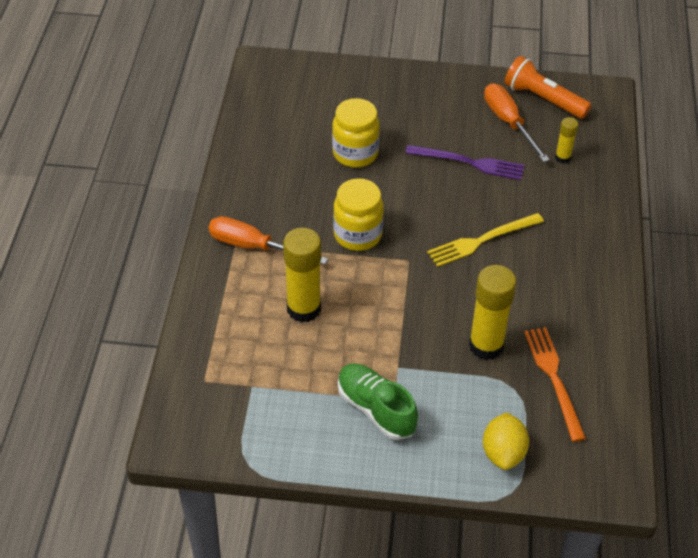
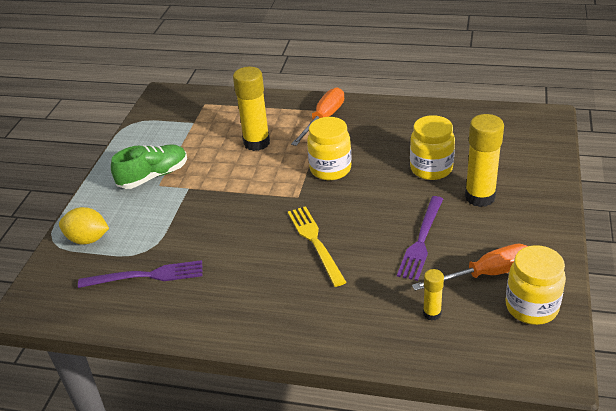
camera: 100 degrees right, 10 degrees down
(486, 346) = (194, 237): yellow glue stick -> yellow glue stick (480, 197)
(543, 99) = (531, 307): orange flashlight -> yellow jar
(554, 379) = (146, 276): orange fork -> purple fork

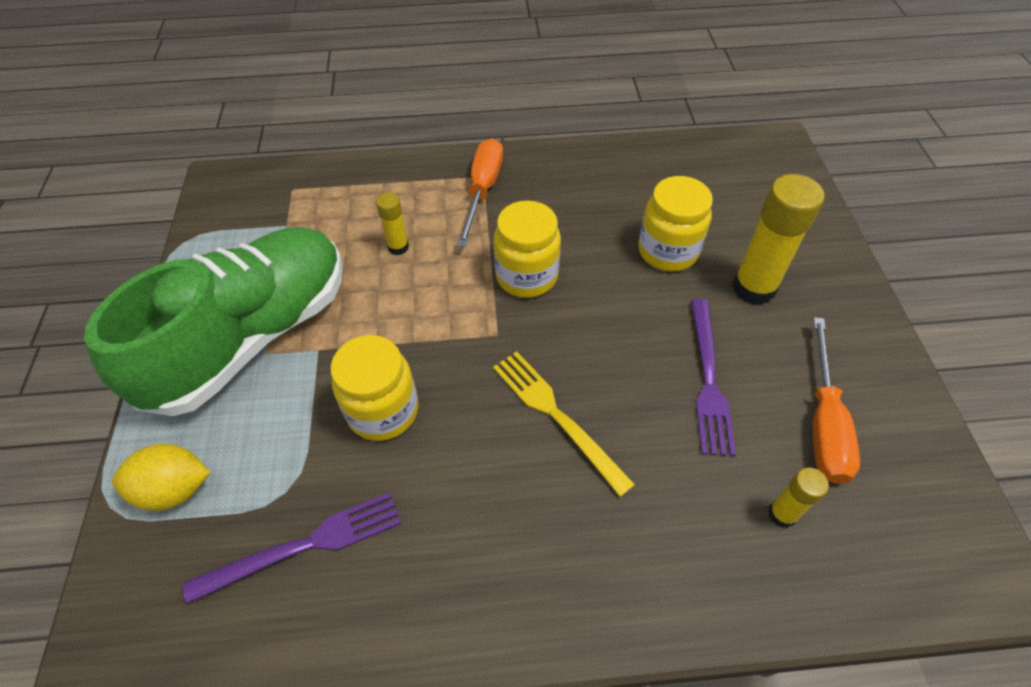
camera: 20 degrees left, 15 degrees up
(153, 176) = (252, 337): green shoe -> green shoe, size x1.92
(256, 143) = (398, 247): yellow glue stick -> yellow glue stick, size x0.52
(486, 274) = (823, 422): orange screwdriver -> orange screwdriver turned 135 degrees clockwise
(531, 307) = (909, 468): yellow jar -> yellow jar (383, 411)

